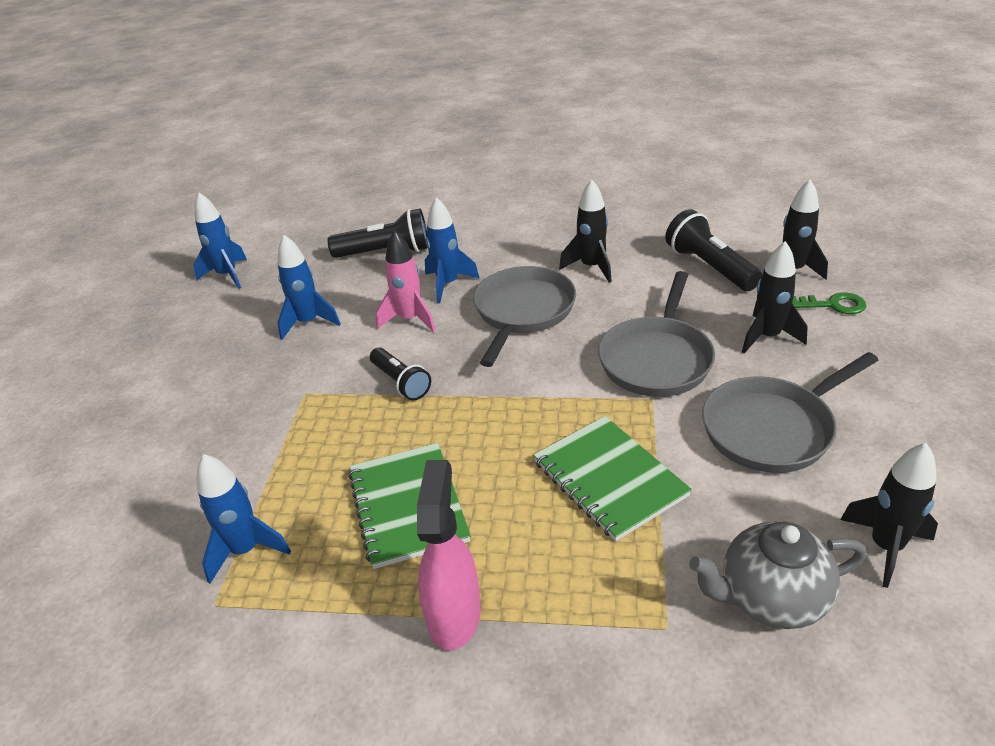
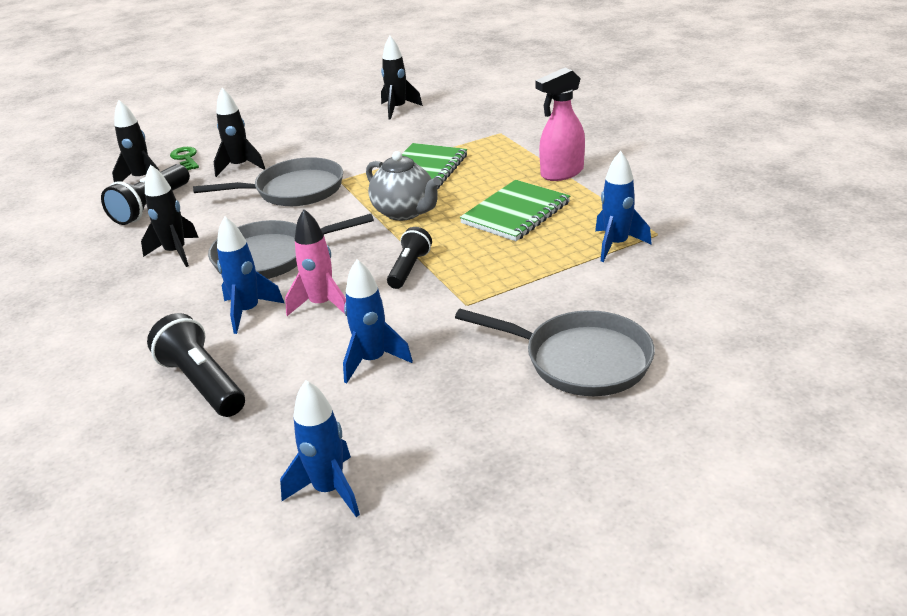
camera: 125 degrees left, 5 degrees down
(770, 598) = (456, 120): grey teapot -> grey teapot (405, 212)
(773, 428) = (335, 145): grey pan -> grey pan (580, 360)

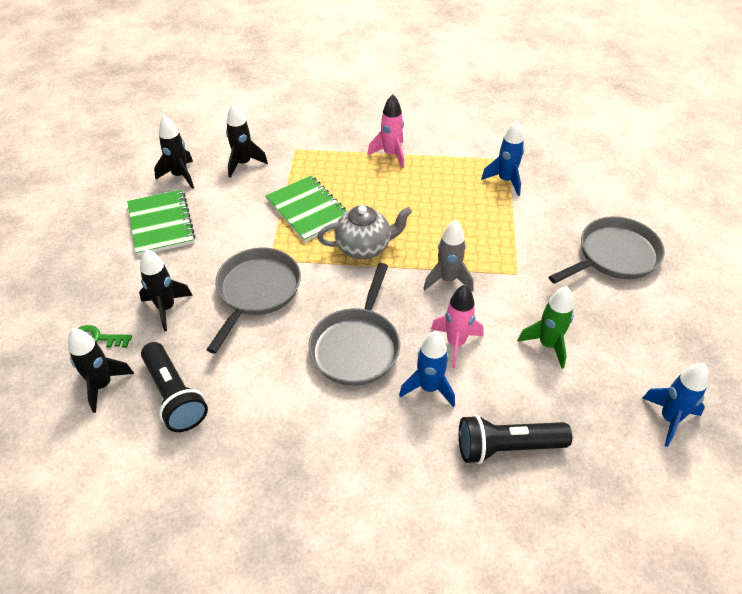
camera: 60 degrees left, 15 degrees up
(176, 253) = (287, 404): black rocket -> black rocket (243, 163)
(372, 361) = (547, 345): blue rocket -> green rocket
(409, 268) = (447, 279): black flashlight -> grey rocket
(515, 213) = (423, 199): green notebook -> green notebook (161, 224)
(561, 173) = (391, 154): pink spray bottle -> pink rocket

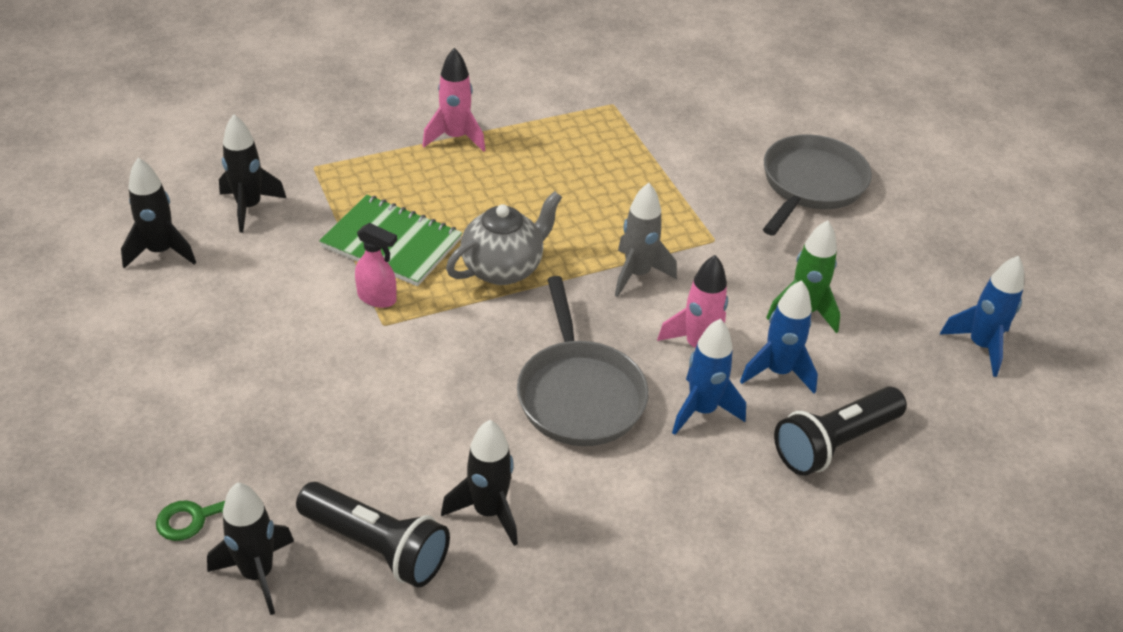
camera: 30 degrees left, 5 degrees down
(161, 224) = (181, 328): green notebook -> none
(166, 308) = (277, 438): black rocket -> black rocket (488, 512)
(256, 292) = (395, 372): grey pan -> none
(277, 242) = (377, 298): none -> pink spray bottle
(505, 180) = (627, 131): blue rocket -> blue rocket (778, 372)

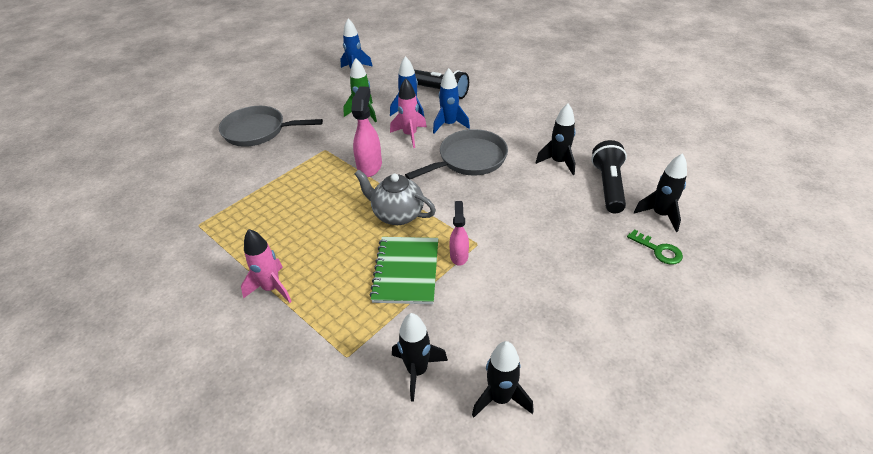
camera: 110 degrees left, 0 degrees up
(637, 274) = (370, 166): grey rocket -> pink spray bottle

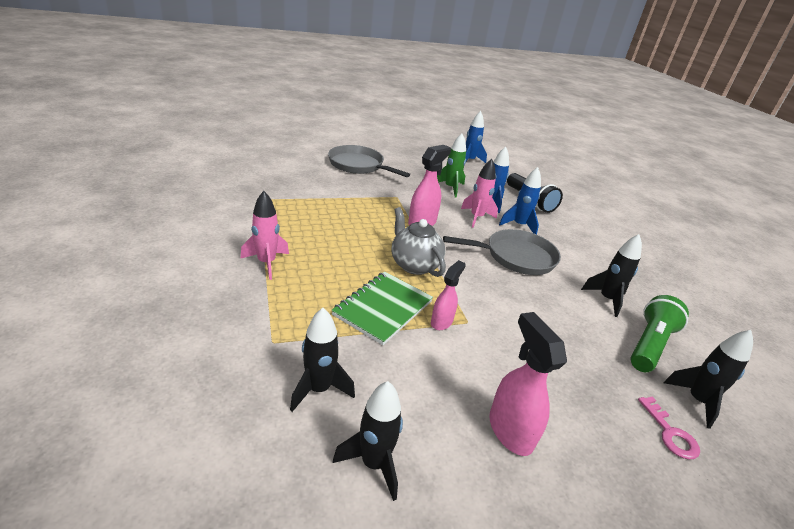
camera: 25 degrees right, 10 degrees down
(566, 314) = (509, 430): none -> pink spray bottle
(608, 186) = (649, 344): black flashlight -> green flashlight
(659, 250) = (670, 433): green key -> pink key

